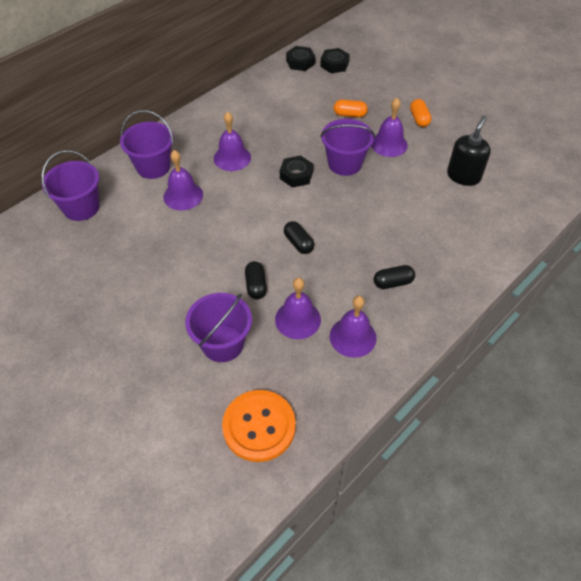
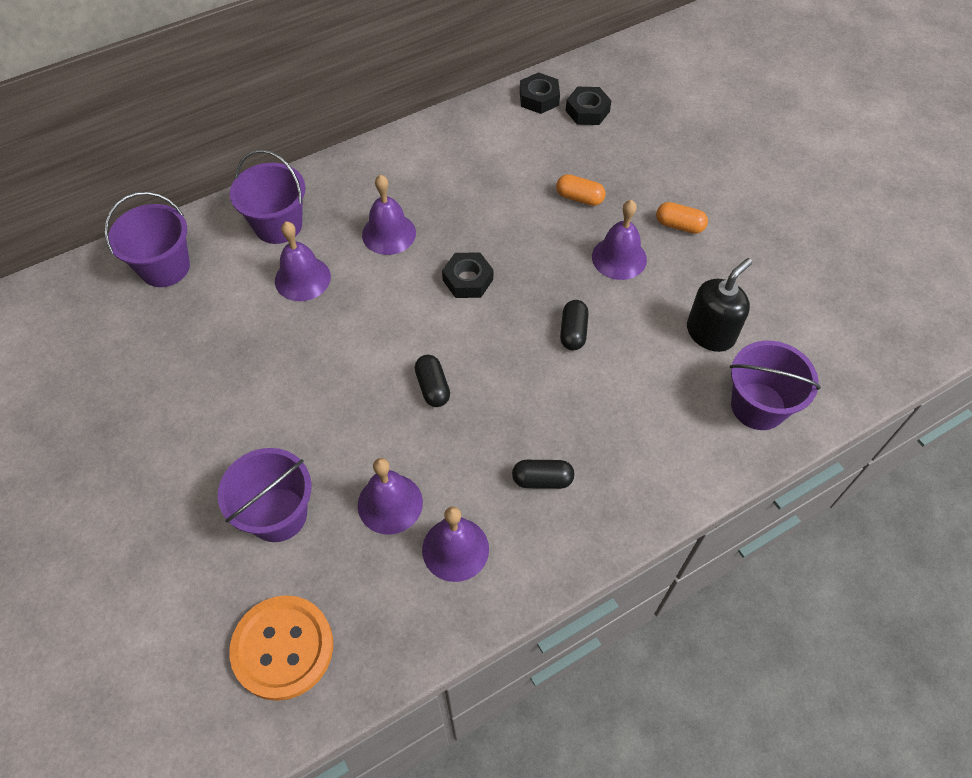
camera: 15 degrees right, 5 degrees up
(256, 286) = (352, 438): black capsule -> black capsule (573, 332)
(344, 163) = (543, 276): purple bucket -> purple bucket (758, 406)
(419, 119) = (679, 225): orange capsule -> orange capsule turned 75 degrees counterclockwise

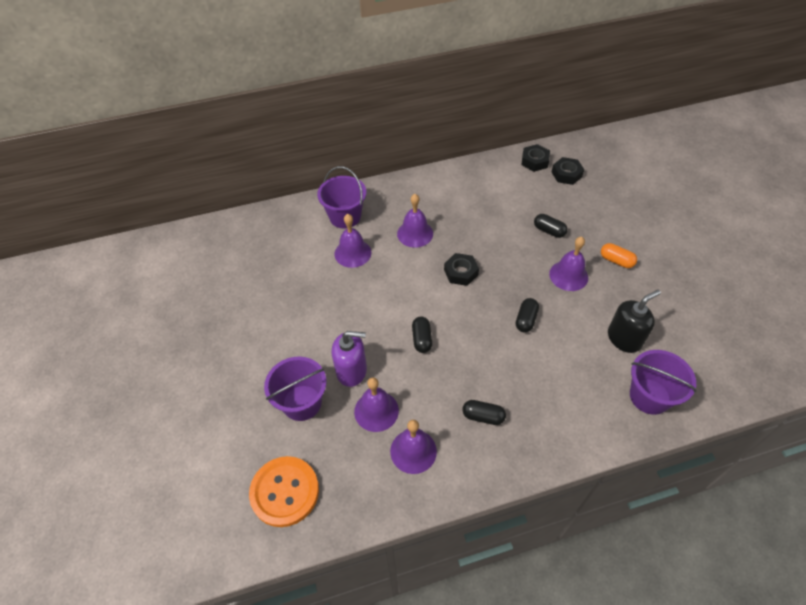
camera: 15 degrees right, 5 degrees down
(165, 267) = (268, 231): purple bucket -> none
(341, 453) = (351, 370): none -> purple soap dispenser
(579, 198) = (549, 231): orange capsule -> black capsule

